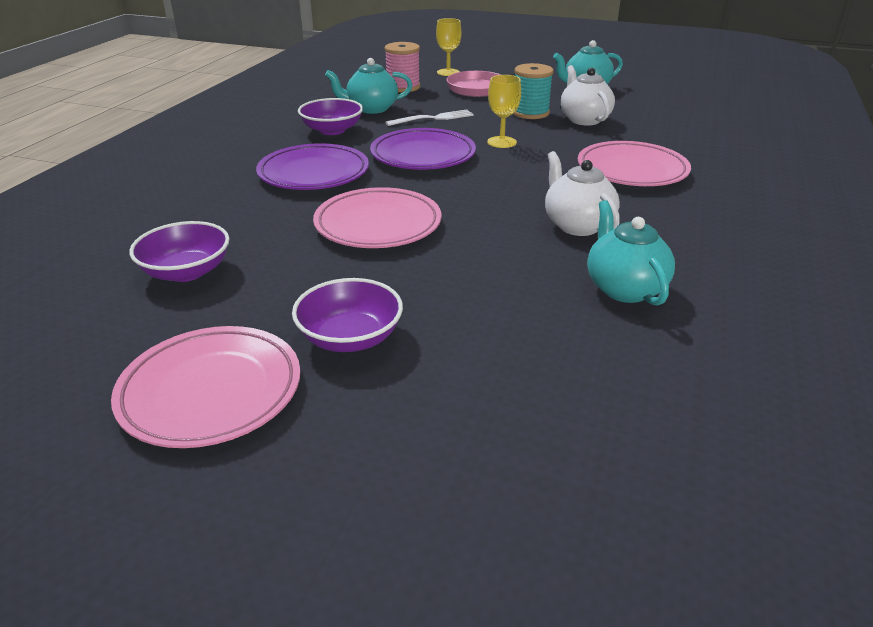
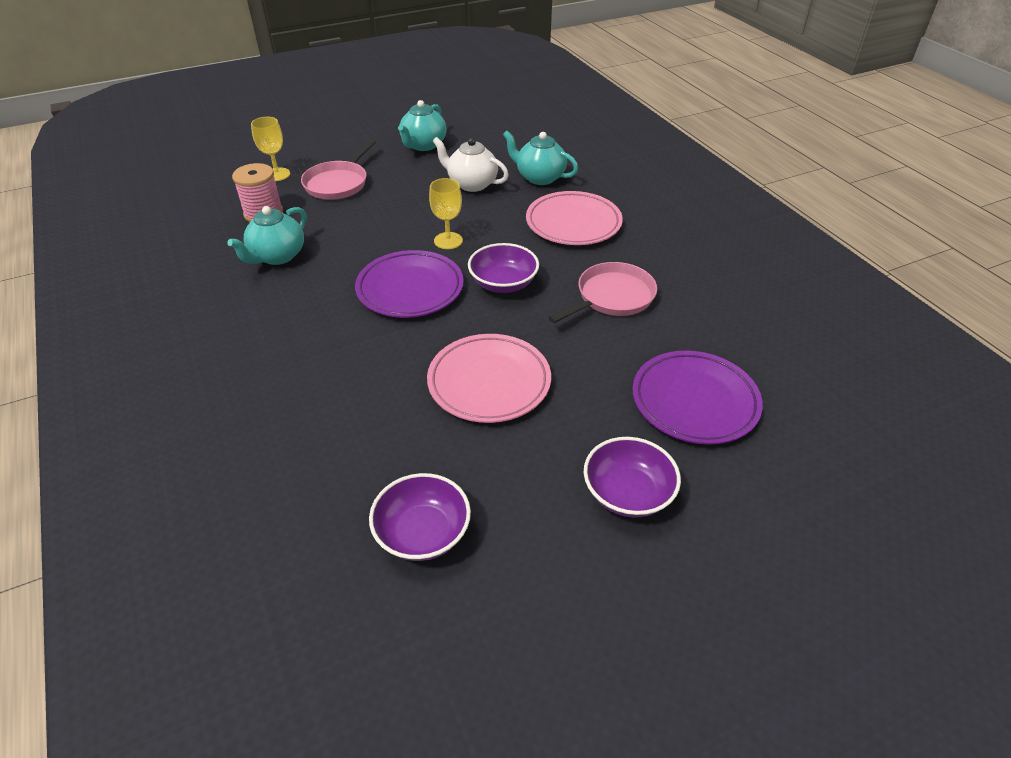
camera: 45 degrees left, 10 degrees up
(211, 392) = (619, 608): pink plate -> none
(313, 173) = (351, 362): purple plate -> purple plate (694, 401)
(332, 130) = (283, 302): purple bowl -> purple bowl (503, 283)
(433, 118) = (353, 240): white fork -> none
(530, 113) = (422, 195): turquoise spool -> none
(577, 225) = (612, 297): white teapot -> pink pan
(624, 288) = (706, 335): turquoise teapot -> turquoise teapot (539, 177)

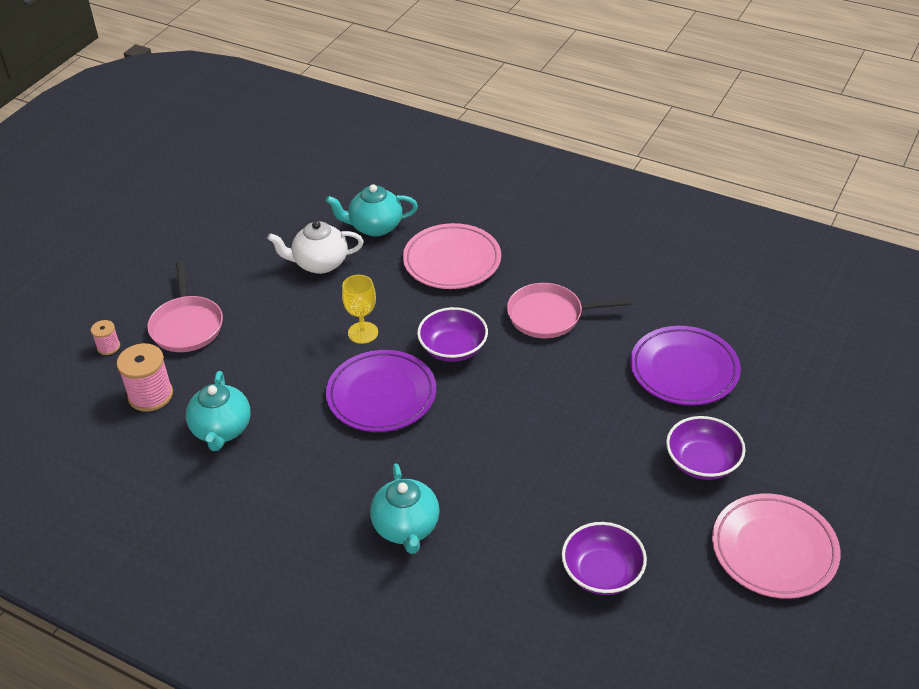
camera: 35 degrees left, 0 degrees up
(277, 174) = (108, 347): yellow goblet -> pink spool
(423, 145) = (224, 242): turquoise teapot -> turquoise teapot (406, 528)
(489, 382) = (531, 438): pink plate -> pink plate (774, 550)
(612, 297) = (549, 316): pink pan -> pink pan turned 105 degrees counterclockwise

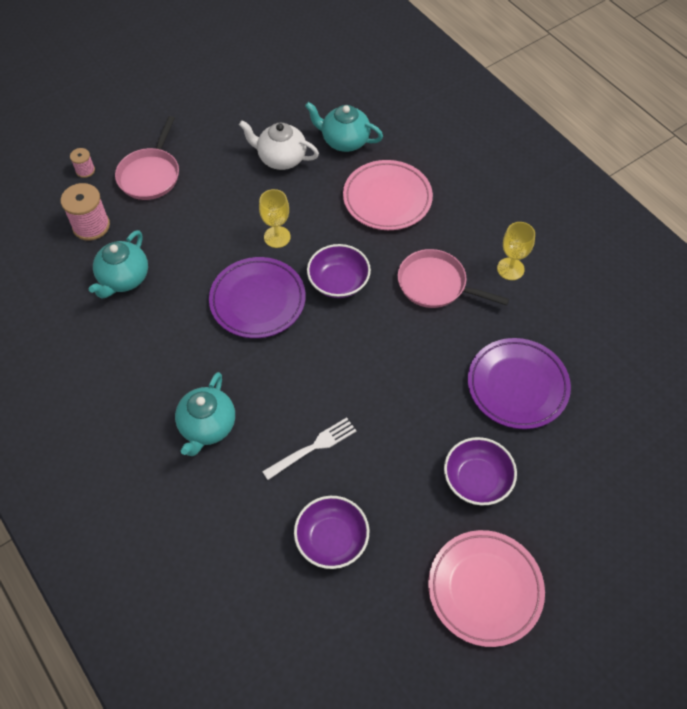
camera: 25 degrees right, 15 degrees up
(527, 500) = (313, 447): none -> white fork
(610, 277) = (510, 269): none -> yellow goblet

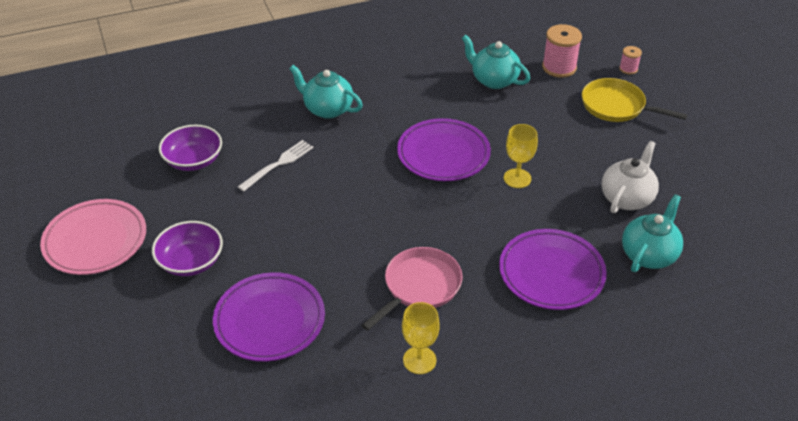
camera: 105 degrees right, 15 degrees down
(150, 175) = (616, 106): pink pan -> yellow pan
(313, 447) = (278, 164): white fork -> white fork turned 120 degrees counterclockwise
(338, 282) = (447, 212): purple bowl -> none
(387, 199) = (551, 273): pink plate -> purple plate

